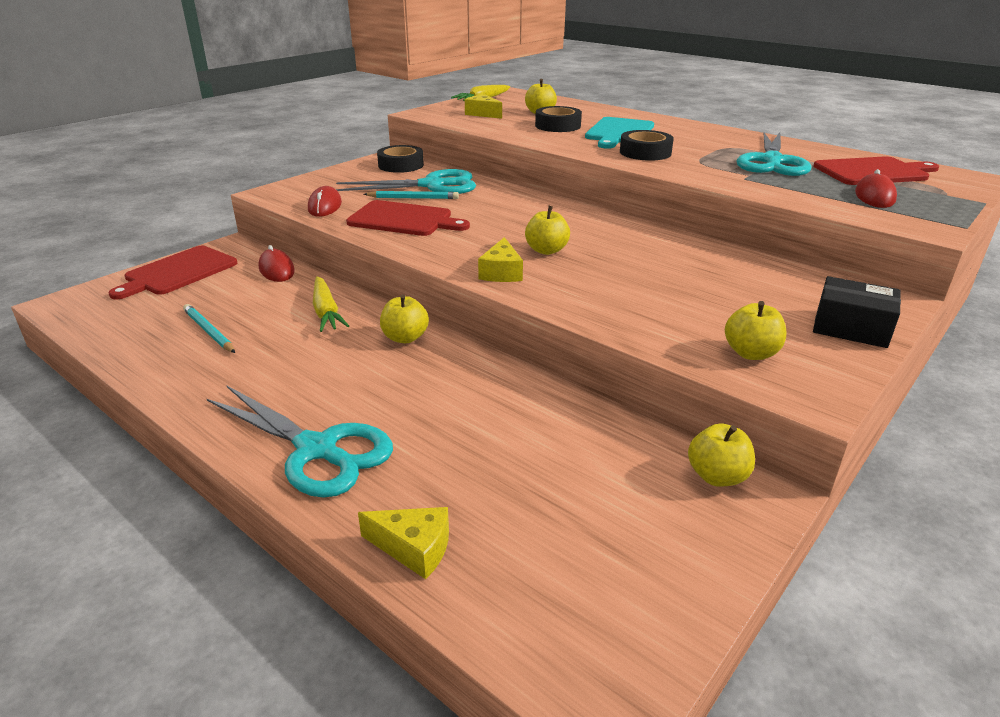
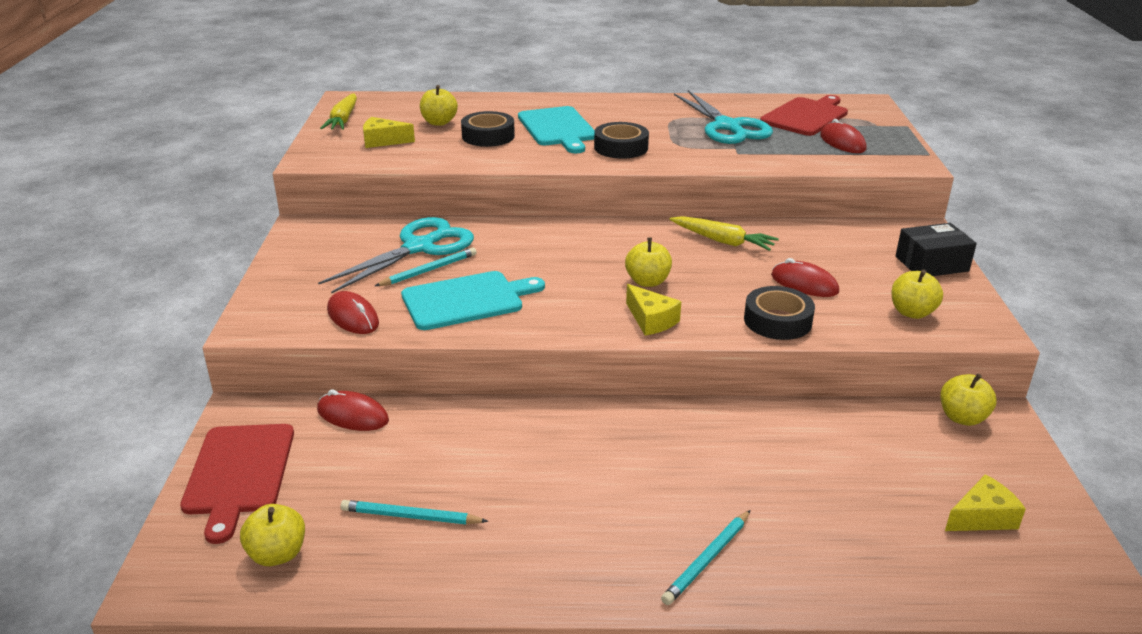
camera: 40 degrees left, 0 degrees up
(317, 450) = (707, 559): turquoise scissors -> turquoise pencil
(326, 312) = (491, 435): yellow carrot -> yellow carrot (723, 241)
(401, 165) = (337, 233): black tape -> black tape (777, 321)
(404, 219) = (467, 300): red cutting board -> turquoise cutting board
(405, 338) = (605, 424): yellow apple -> yellow apple (277, 554)
(414, 548) = (887, 581): yellow cheese -> yellow cheese (982, 517)
(679, 296) = (804, 284): none -> red mouse

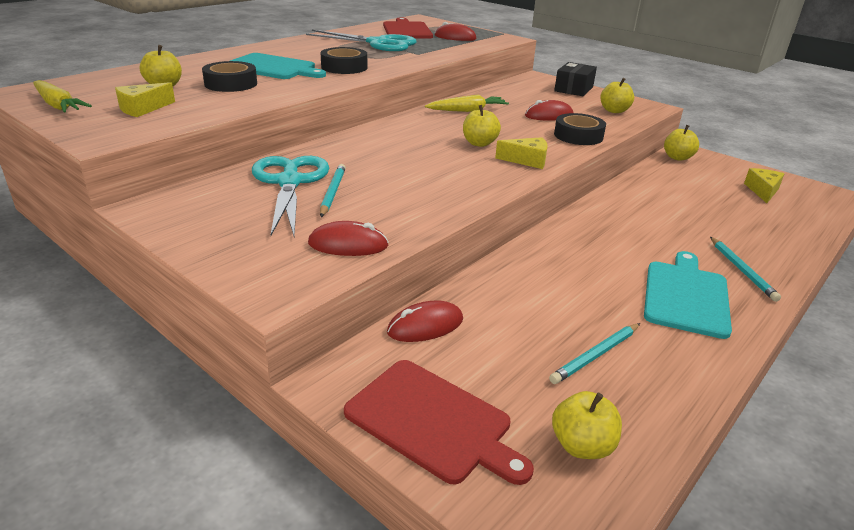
camera: 50 degrees left, 0 degrees up
(467, 300) = (403, 197): turquoise cutting board -> turquoise cutting board (686, 296)

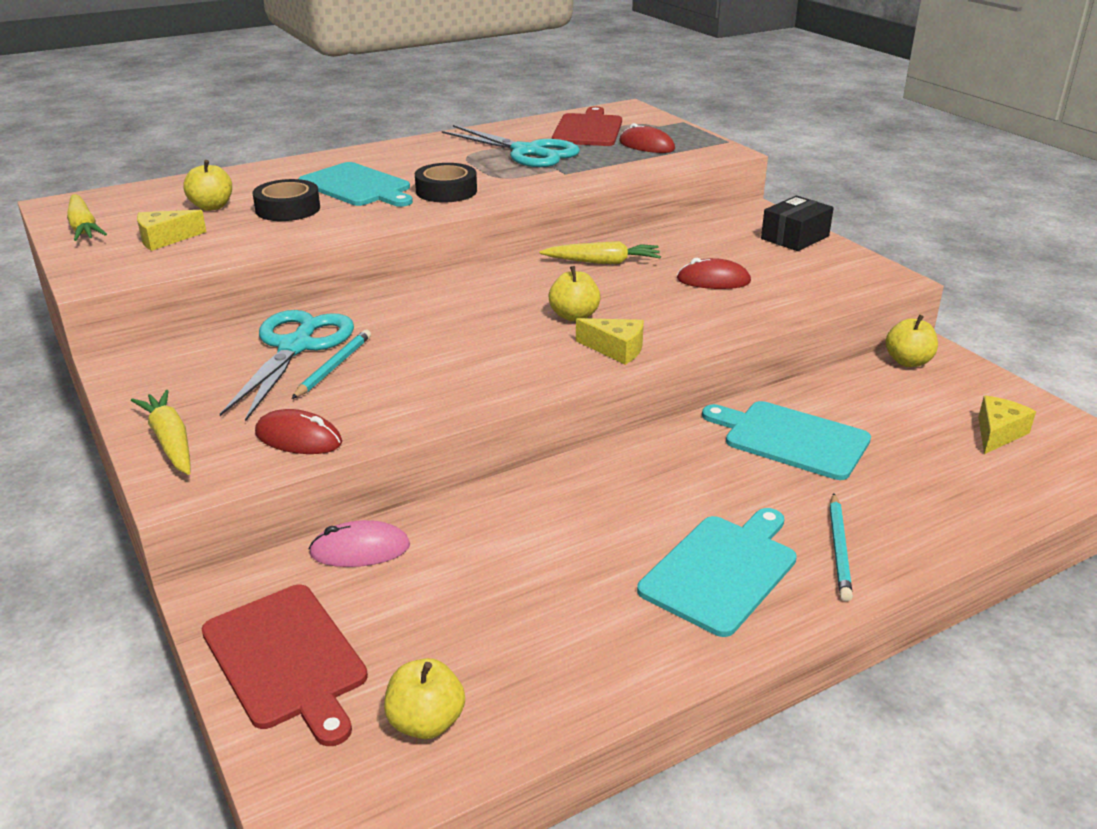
camera: 20 degrees right, 0 degrees up
(238, 261) = (170, 441): none -> yellow carrot
(425, 326) = (360, 550): red mouse -> pink mouse
(578, 136) = (726, 318): black tape -> none
(596, 355) = (532, 624): turquoise pencil -> none
(614, 111) = (823, 280): yellow apple -> none
(652, 209) = (791, 439): none -> turquoise cutting board

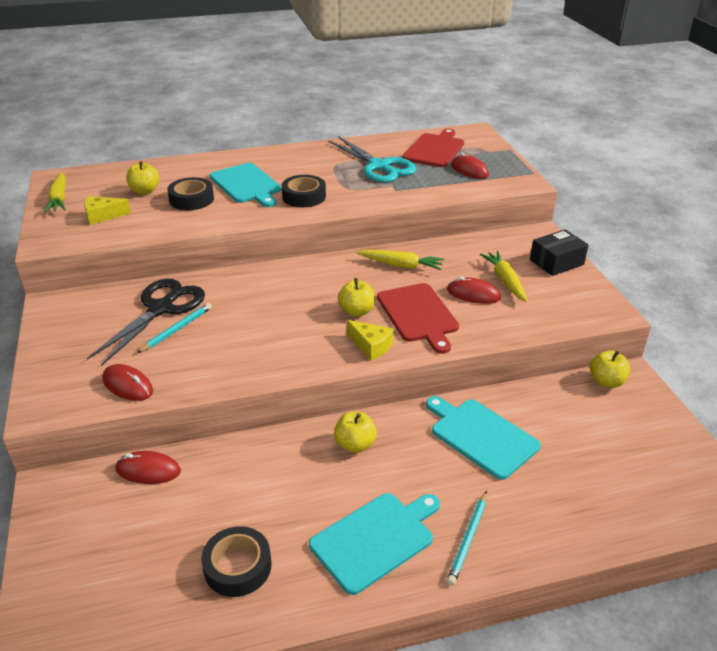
camera: 15 degrees right, 5 degrees up
(170, 441) = (51, 373): yellow carrot -> yellow carrot (505, 281)
(287, 659) = (67, 546): red cutting board -> red cutting board (418, 315)
(295, 347) = (161, 309): turquoise scissors -> black scissors
(360, 550) = (148, 470): pink mouse -> red mouse
(426, 722) = (128, 614): yellow apple -> yellow apple (355, 444)
(553, 636) = (237, 567): none -> black tape
(997, 433) = (643, 461): yellow cheese -> none

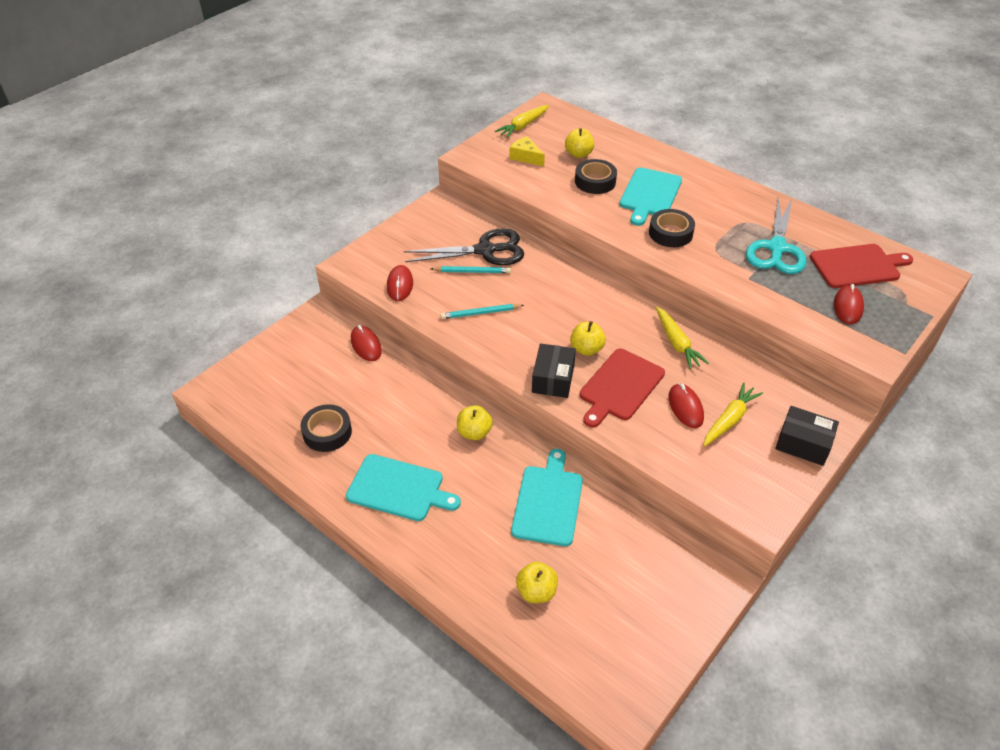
camera: 55 degrees right, 10 degrees up
(371, 346) = (553, 379): yellow cheese -> black box
(468, 539) = (438, 540): turquoise pencil -> turquoise pencil (480, 313)
(606, 382) = (697, 561): yellow apple -> yellow apple (536, 591)

